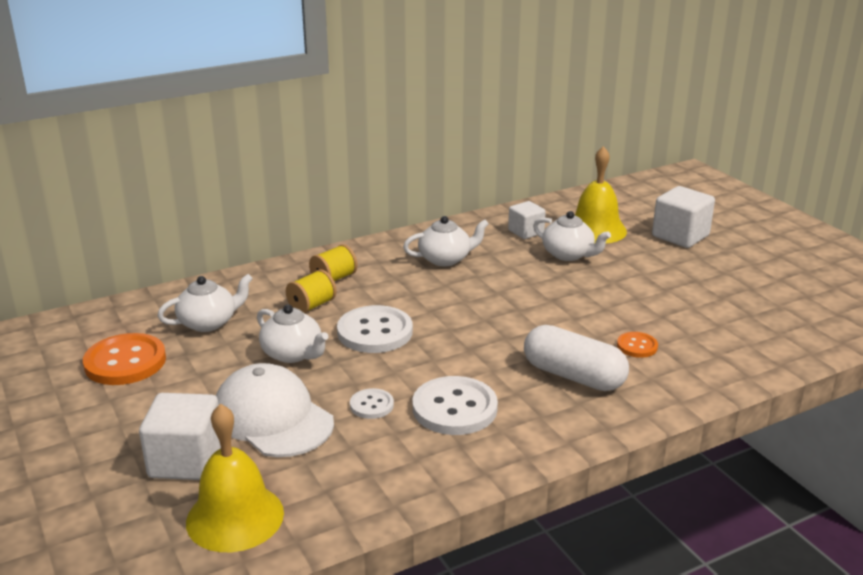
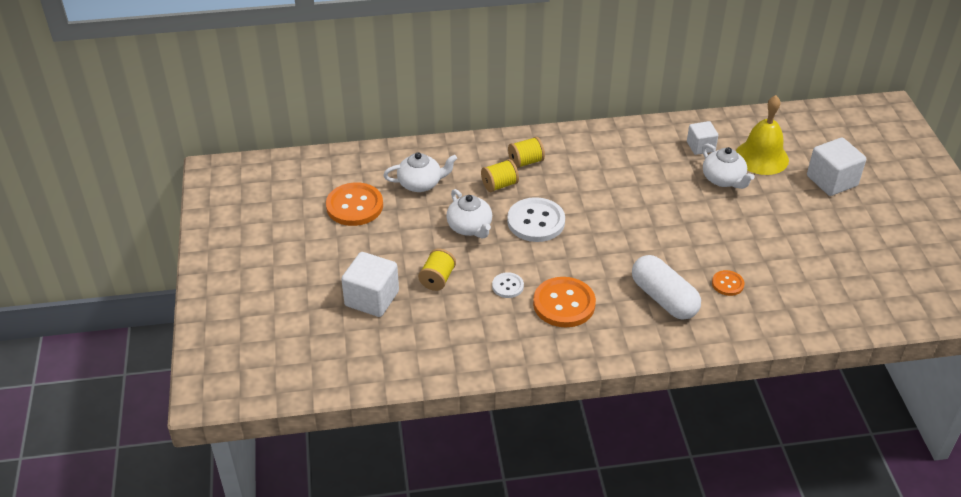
camera: 20 degrees right, 15 degrees up
(235, 517) = (389, 349): yellow bell -> none
(272, 418) = (437, 279): white cap -> yellow spool
(445, 259) = (621, 161): white teapot -> none
(454, 408) = (564, 304): white button -> orange button

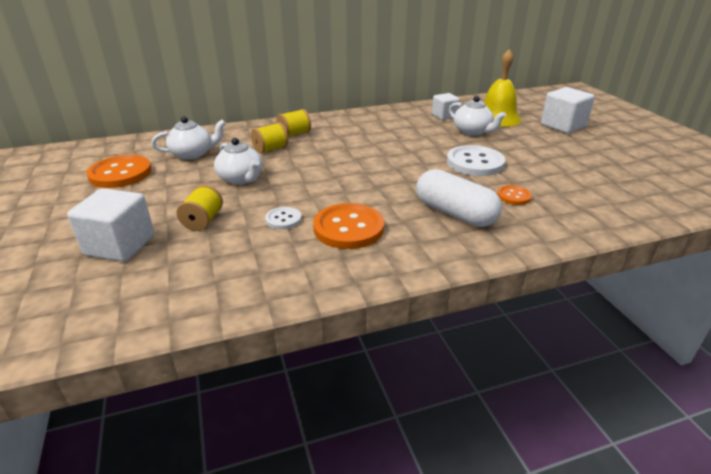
camera: 10 degrees left, 10 degrees down
(536, 221) = (308, 169): white button -> white button (475, 163)

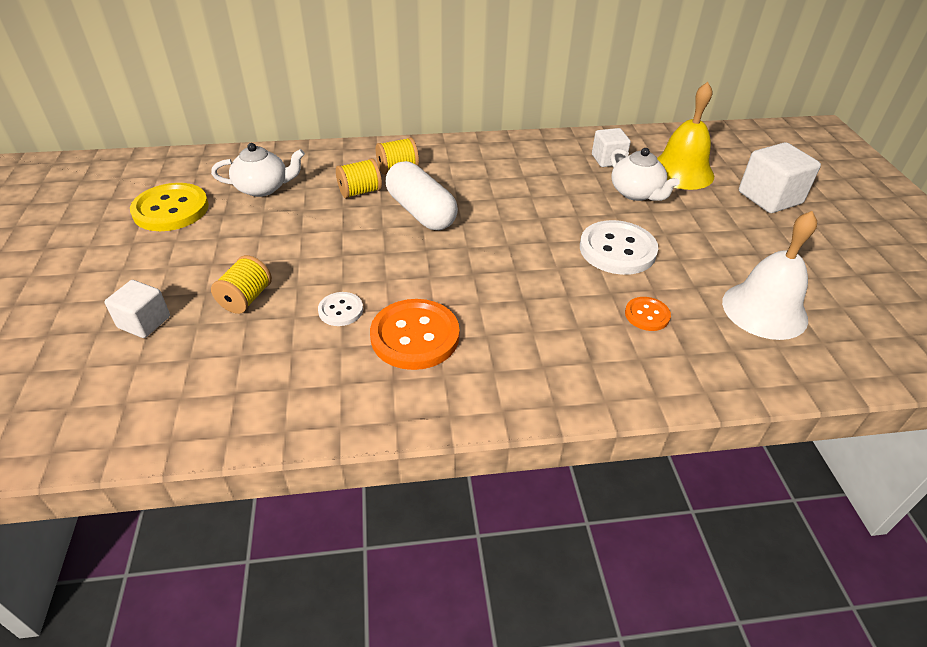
camera: 10 degrees right, 10 degrees up
(120, 173) = (171, 209): orange button -> yellow button
(120, 245) = (144, 322): white cube -> white cube, size x0.63
(241, 179) = (310, 237): white teapot -> none
(455, 213) = (557, 332): white capsule -> white capsule (421, 212)
(592, 184) = (764, 310): none -> white bell

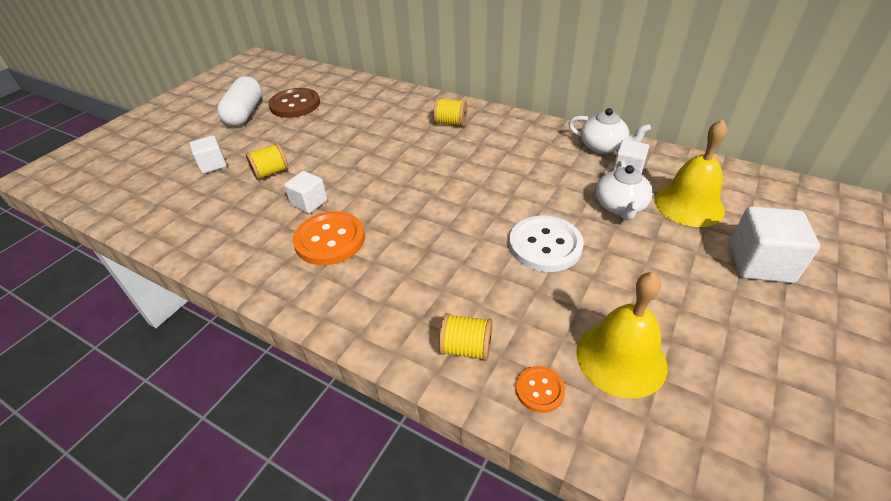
camera: 40 degrees right, 0 degrees up
(171, 209) = (295, 105): yellow button -> brown button
(263, 188) = (356, 108): white teapot -> white teapot (603, 147)
(341, 310) = (309, 203): white button -> white cube
(360, 192) = (408, 130): yellow spool -> yellow spool (466, 348)
(421, 212) = (431, 158): white capsule -> white capsule (245, 113)
(647, 315) = (506, 307): orange button -> orange button (539, 390)
(764, 310) = (621, 358): white bell -> yellow bell

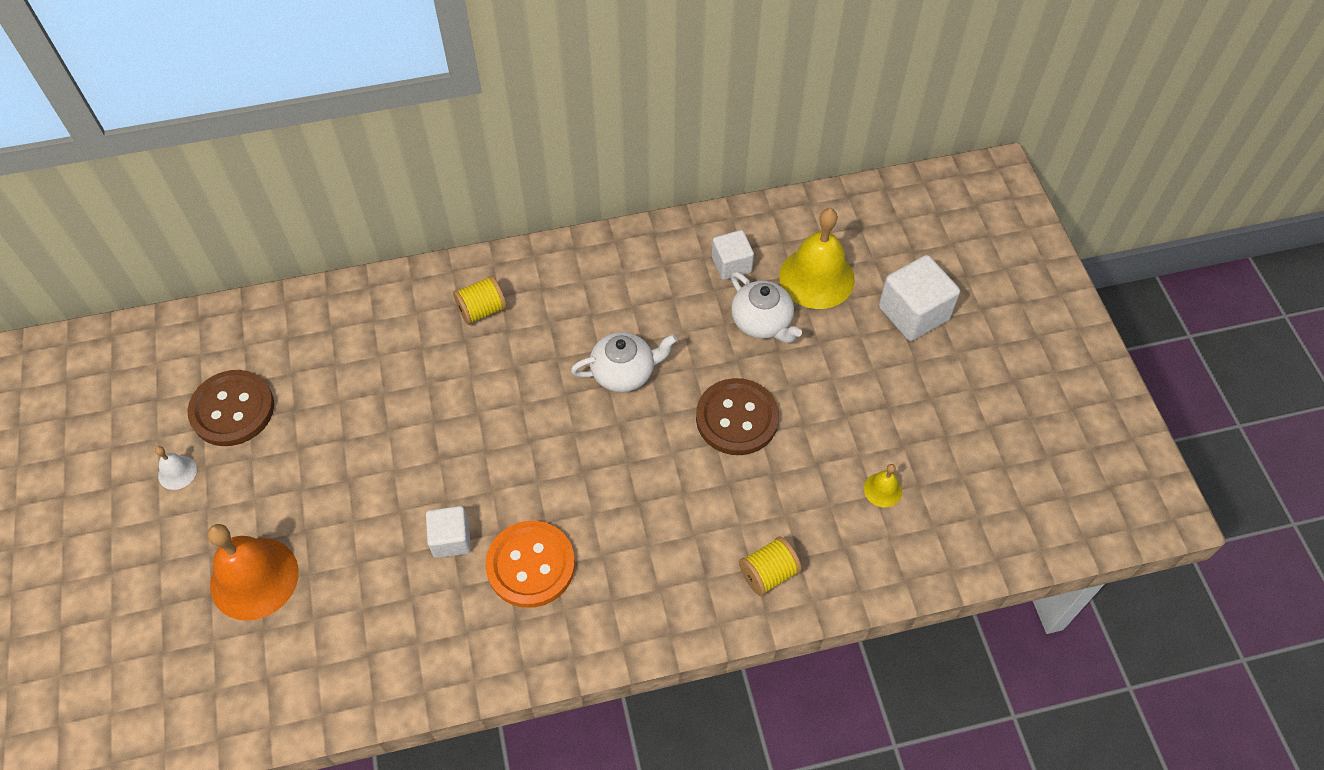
camera: 45 degrees left, 15 degrees up
(212, 165) = (254, 578): white cube -> orange bell
(245, 113) = (177, 472): white capsule -> white bell
(271, 173) = (350, 535): yellow spool -> none
(539, 390) = (851, 563): orange button -> none
(545, 245) = (737, 418): white button -> brown button
(603, 147) = (682, 243): white teapot -> white teapot (624, 372)
(621, 358) = (882, 489): yellow bell -> yellow bell, size x0.46

